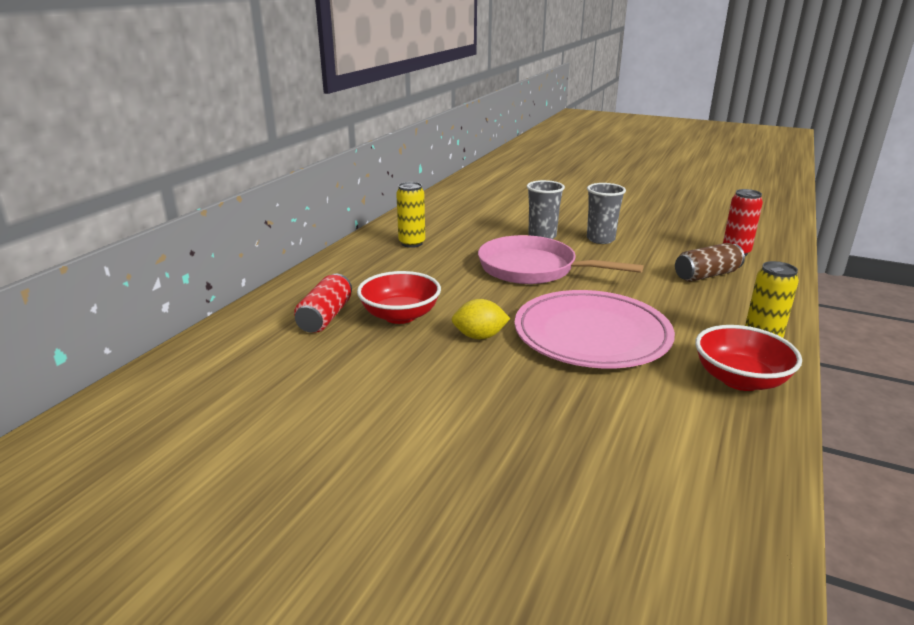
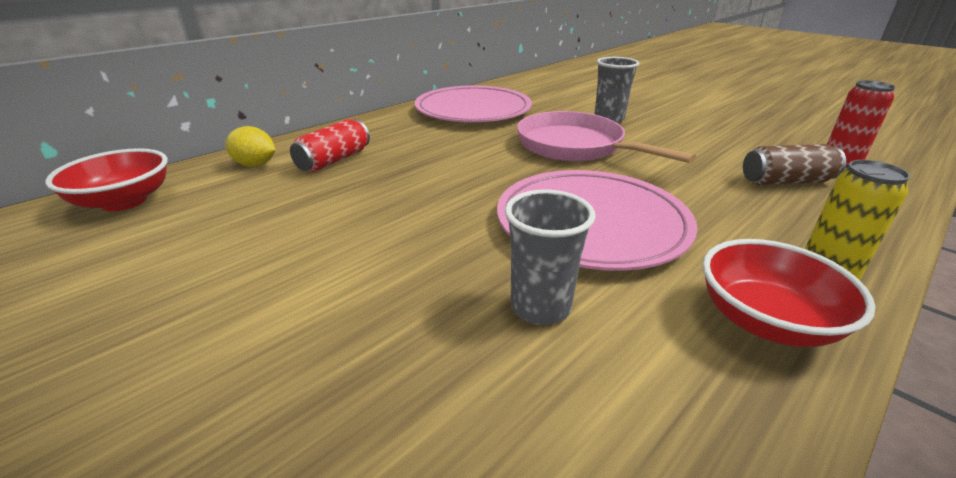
camera: 20 degrees right, 5 degrees up
(400, 316) = (402, 170): red bowl -> red bowl (124, 201)
(412, 243) = (473, 110): yellow can -> pink plate
(479, 336) = (462, 203): yellow lemon -> yellow lemon (255, 165)
(600, 239) = (673, 129): grey cup -> grey cup (540, 307)

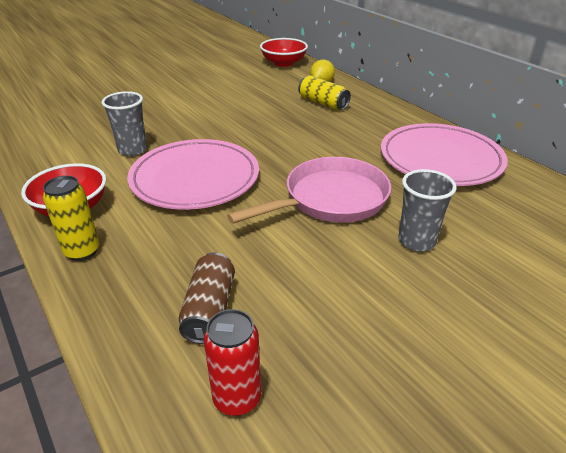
camera: 100 degrees right, 5 degrees up
(334, 160) = (323, 103): red can -> yellow can

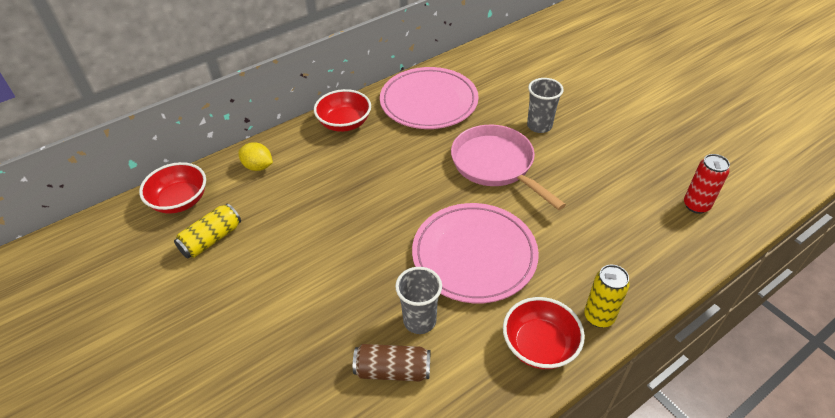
camera: 90 degrees left, 10 degrees up
(209, 309) = (635, 225): brown can -> brown can (392, 370)
(323, 103) = (313, 166): yellow can -> yellow can (211, 239)
(387, 114) = (344, 123): none -> red bowl

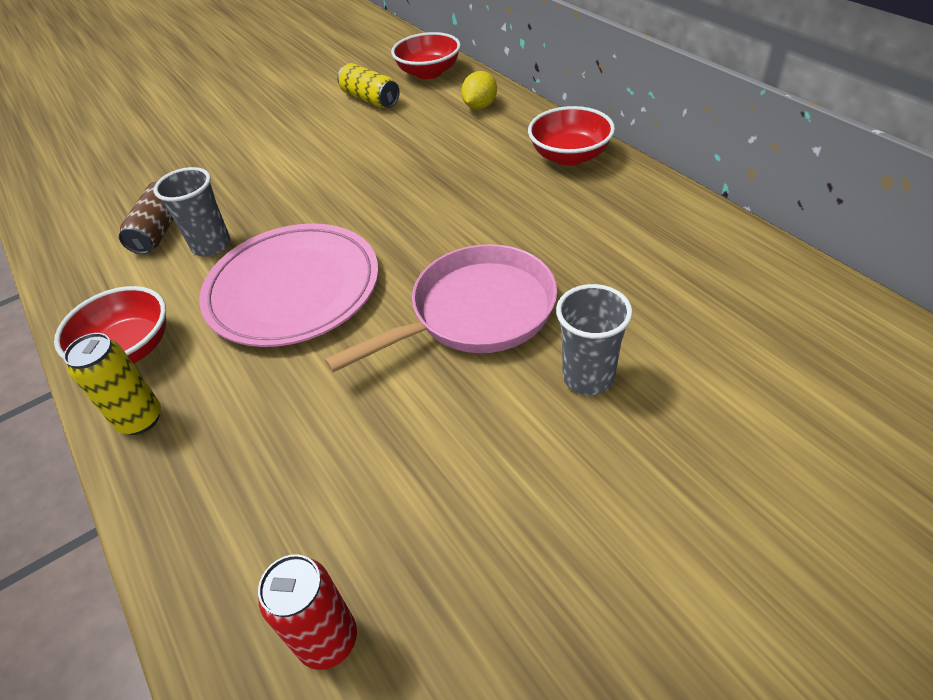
camera: 95 degrees right, 0 degrees up
(429, 102) = (638, 231): pink plate -> none

